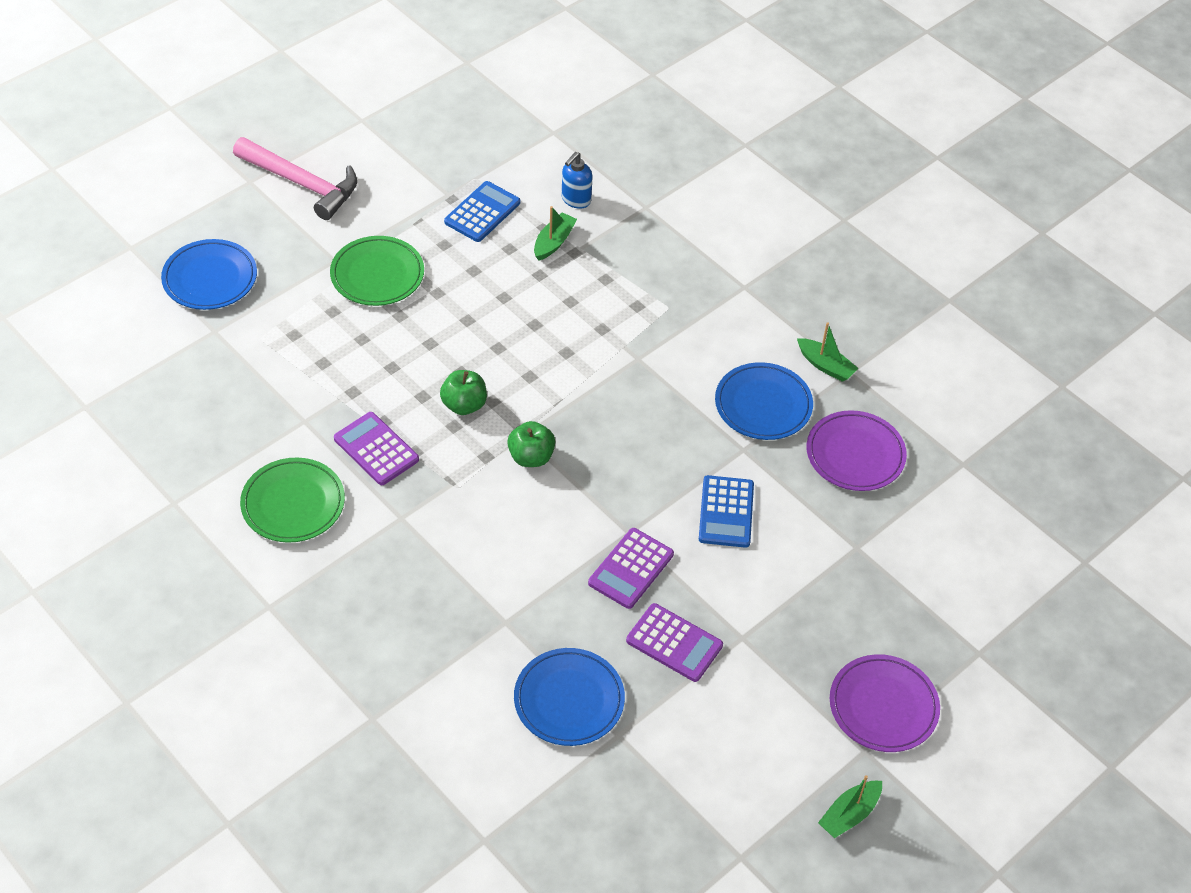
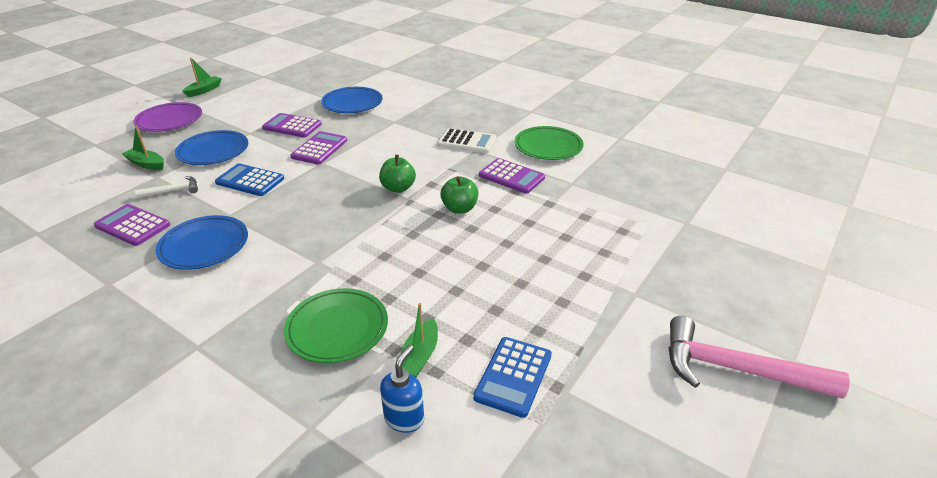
camera: 170 degrees right, 15 degrees down
(210, 278) = (730, 258): blue plate -> blue plate (213, 151)
(377, 275) = (586, 288): green plate -> green plate (337, 328)
(407, 540) = (467, 142): none -> white calculator
(726, 512) = (250, 181): blue calculator -> blue calculator turned 60 degrees counterclockwise
(824, 511) = (173, 191): none -> white hammer
(825, 365) = (131, 285): green boat -> green boat (146, 164)
(855, 454) = (132, 225): purple plate -> purple calculator

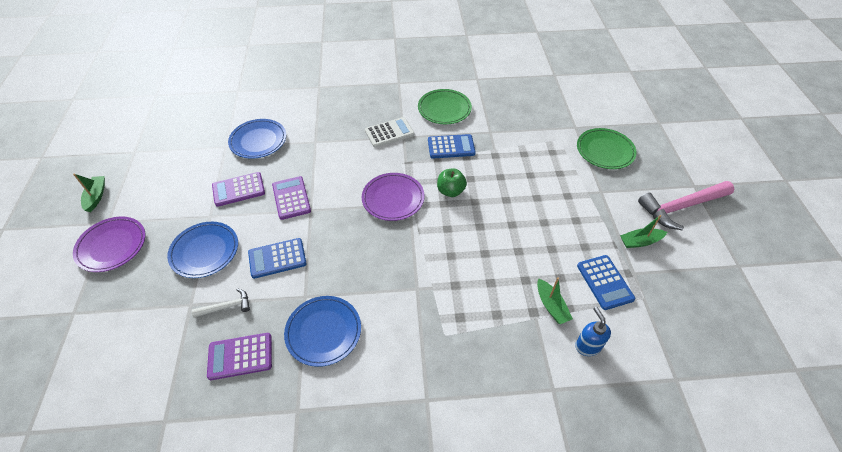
camera: 40 degrees left, 15 degrees up
(146, 164) = (161, 299): green boat -> green boat (640, 242)
(173, 191) = (226, 306): white hammer -> white hammer turned 45 degrees clockwise
(337, 328) = (489, 323): green plate -> green plate (605, 151)
(398, 188) = (393, 199): green apple -> purple plate
(511, 176) = (451, 147): purple calculator -> blue calculator

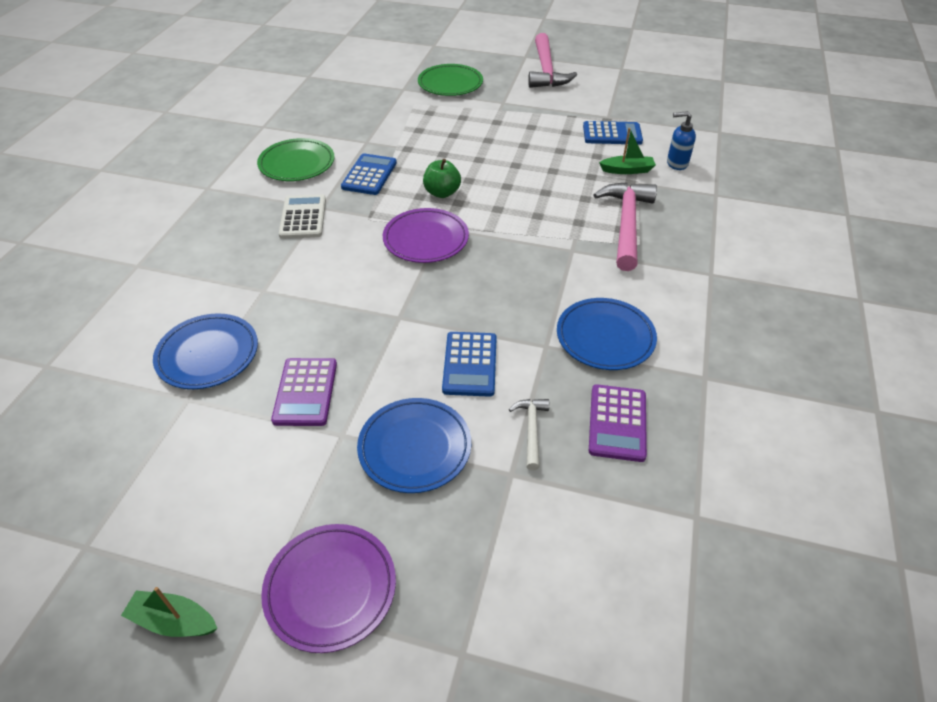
camera: 70 degrees left, 5 degrees down
(291, 198) = (364, 333): purple calculator -> none
(469, 320) = (626, 224): none -> pink hammer
(640, 242) = (575, 102): green boat -> none

